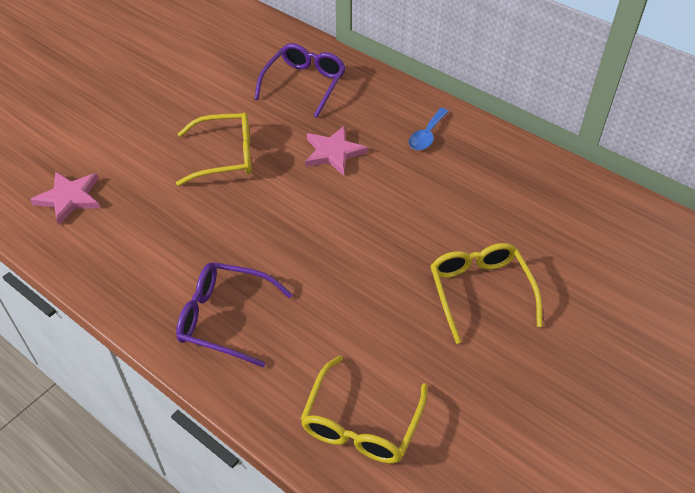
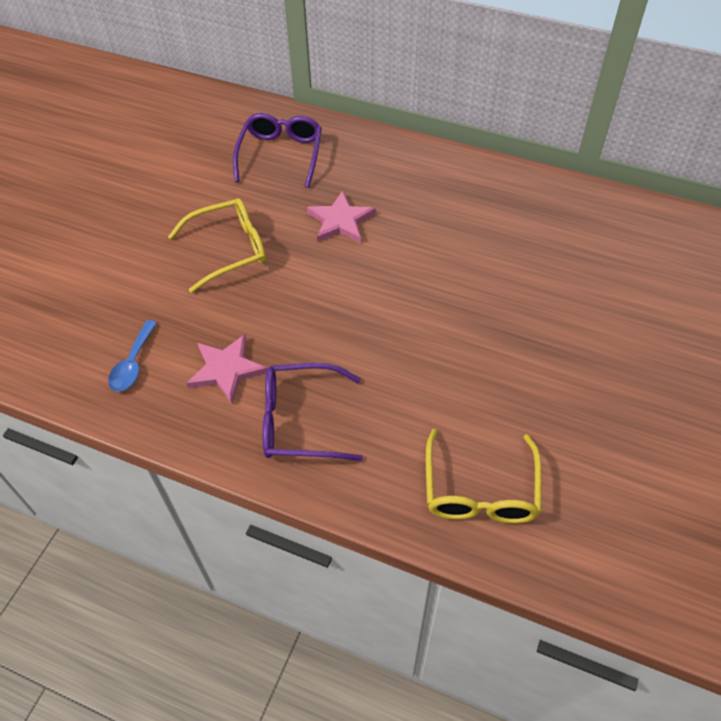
camera: 15 degrees left, 5 degrees up
(69, 198) = (77, 333): pink star -> pink star (226, 370)
(427, 135) = (427, 183): blue spoon -> blue spoon (133, 364)
(480, 292) = (541, 330): yellow glasses -> none

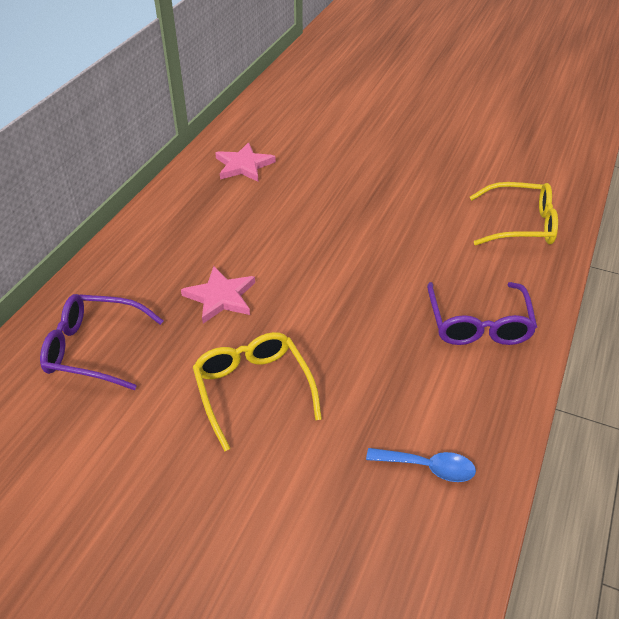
camera: 90 degrees left, 10 degrees down
(226, 370) = (427, 381): pink star -> pink star (244, 165)

